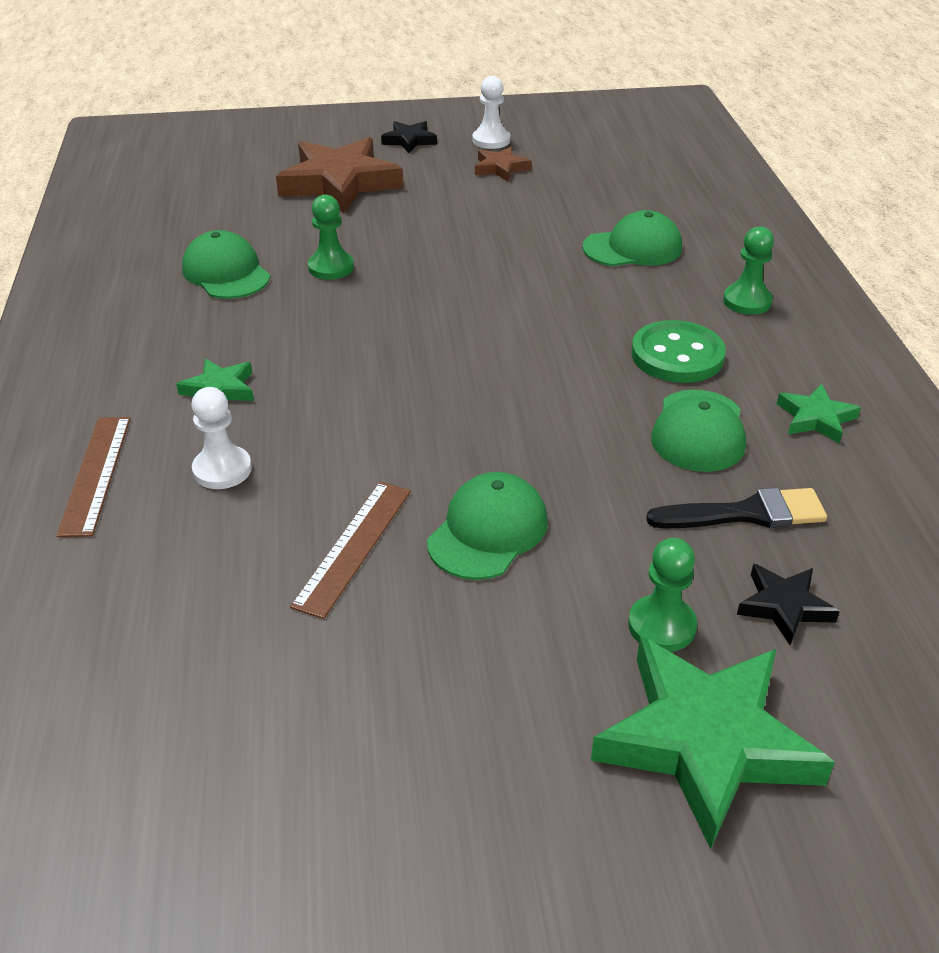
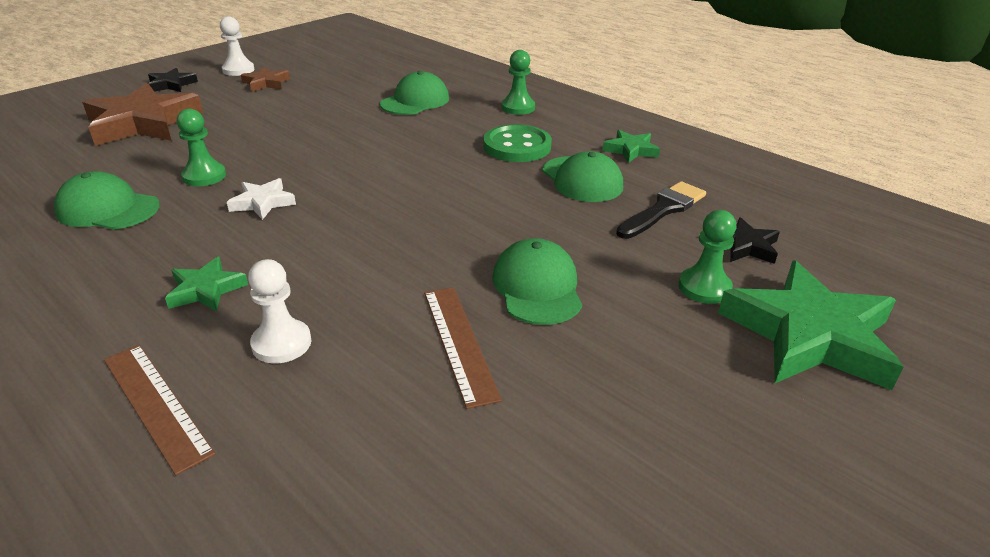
camera: 40 degrees left, 5 degrees down
(349, 319) = (262, 202): none -> white star

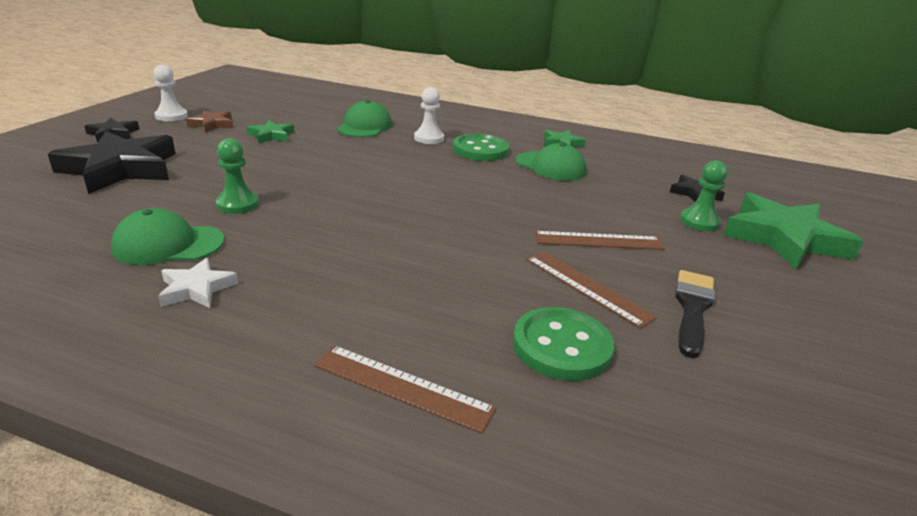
camera: 25 degrees left, 5 degrees down
(143, 123) = (120, 169): brown star -> black star
(206, 289) = (344, 291): green star -> green star (271, 135)
(262, 202) = (318, 217): white star -> white star (196, 288)
(281, 343) = (456, 317): white pawn -> white pawn (429, 138)
(354, 406) = (561, 346): none -> green button
(518, 107) = (451, 123): green pawn -> none
(537, 287) = (598, 241): green cap -> brown ruler
(663, 210) = (623, 178): black brush -> black brush (692, 308)

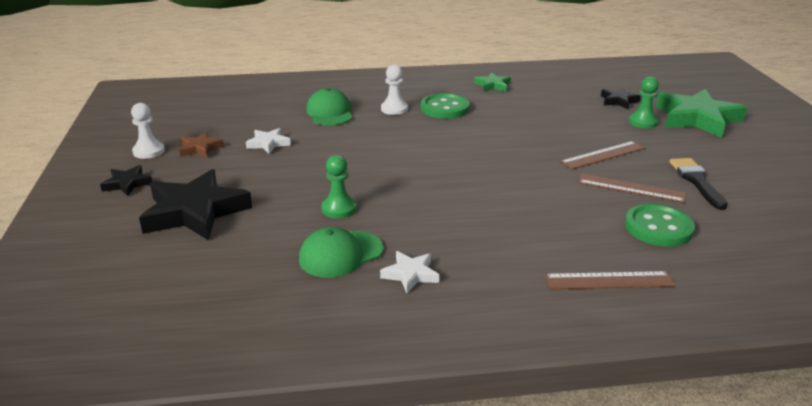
camera: 25 degrees left, 0 degrees up
(271, 135) = (268, 143): green star -> white star
(550, 166) = (509, 108): green cap -> none

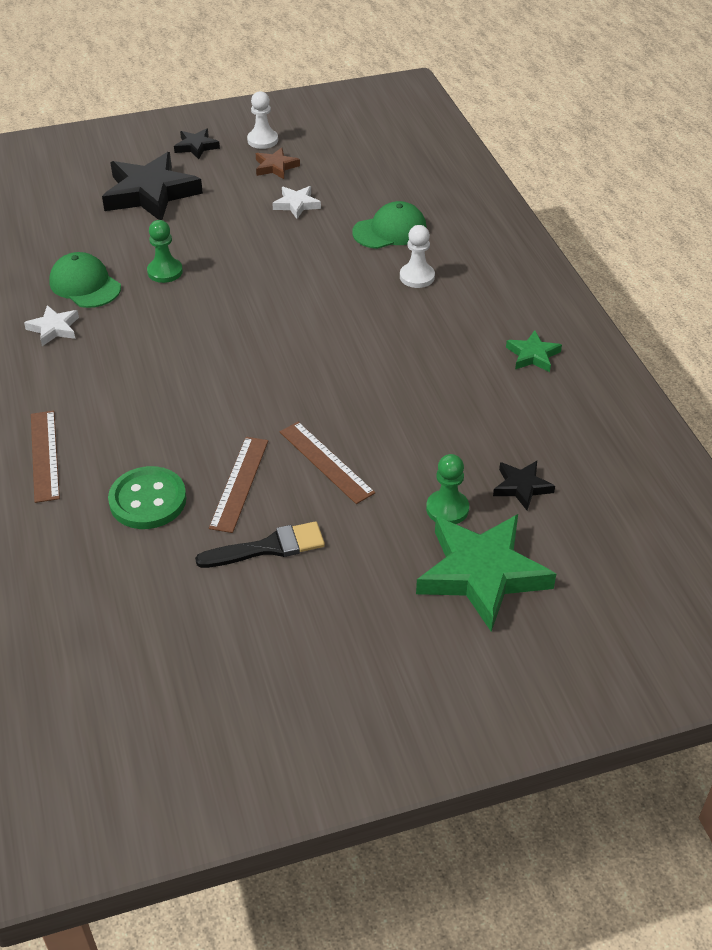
camera: 80 degrees right, 15 degrees up
(445, 108) = (434, 317): green button -> none

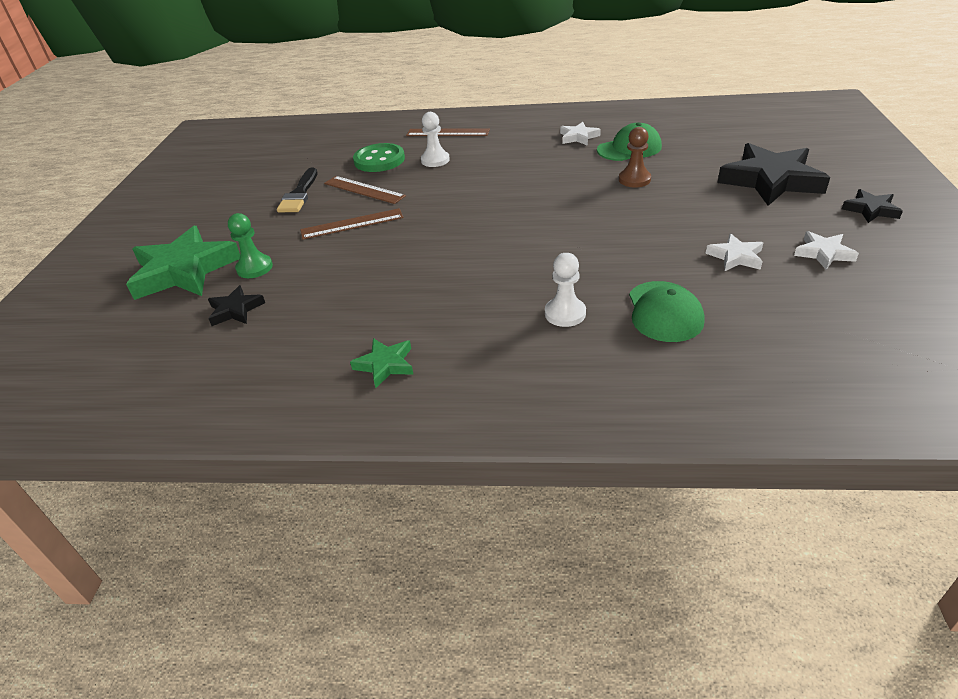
camera: 115 degrees right, 5 degrees down
(165, 272) = (634, 179): green pawn -> brown pawn
(262, 140) = (891, 252): white pawn -> white pawn (435, 160)
(275, 167) = (823, 253): brown star -> white star

